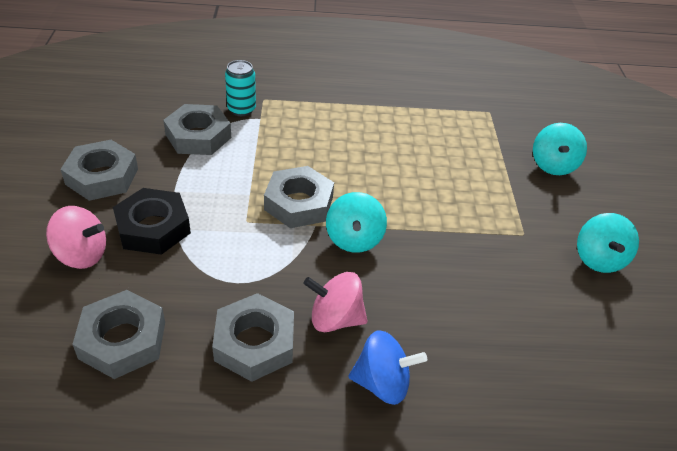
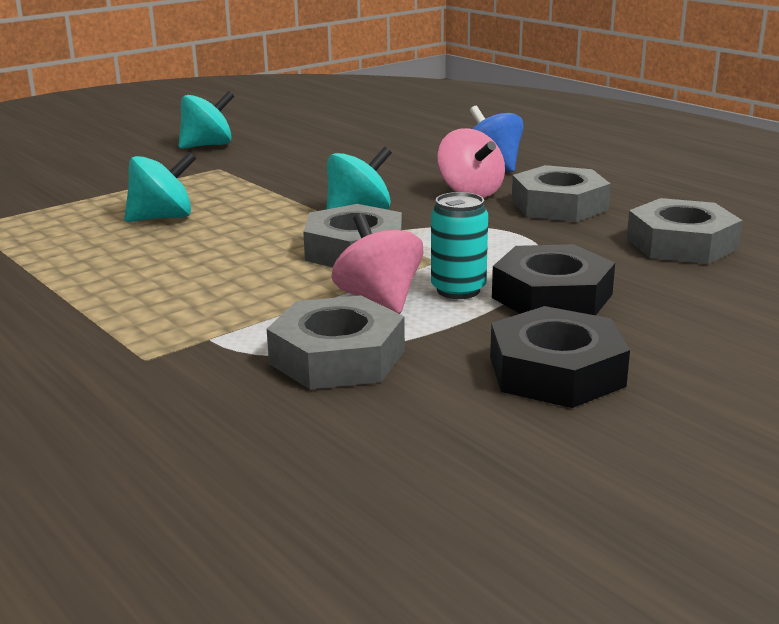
camera: 125 degrees left, 20 degrees down
(82, 254) = (670, 308): pink spinning top -> pink spinning top (379, 300)
(102, 176) = (556, 372): grey nut -> black nut
(241, 109) = (206, 361): turquoise can -> turquoise can (458, 290)
(553, 165) = (65, 180): turquoise spinning top -> turquoise spinning top (162, 218)

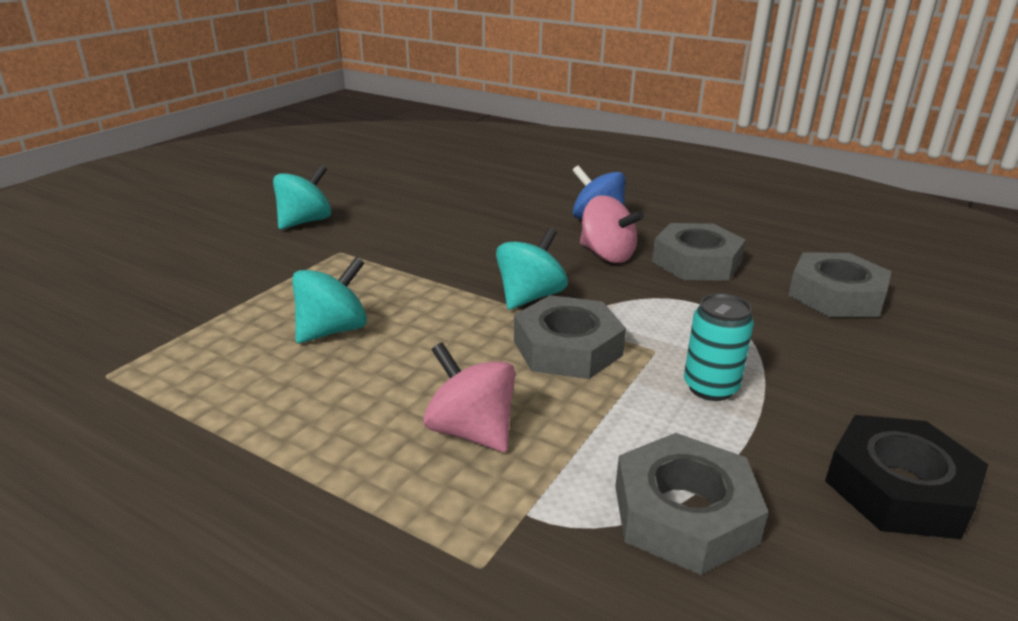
camera: 20 degrees left, 5 degrees up
(379, 300) = (650, 415): pink spinning top -> pink spinning top (471, 431)
(552, 296) = (797, 380): black nut -> none

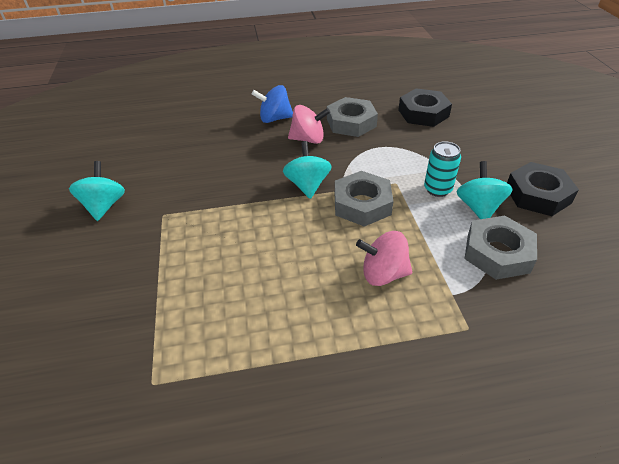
camera: 40 degrees left, 15 degrees up
(332, 330) = (240, 266): turquoise spinning top -> turquoise spinning top (478, 208)
(836, 295) = (423, 113): grey nut -> black nut

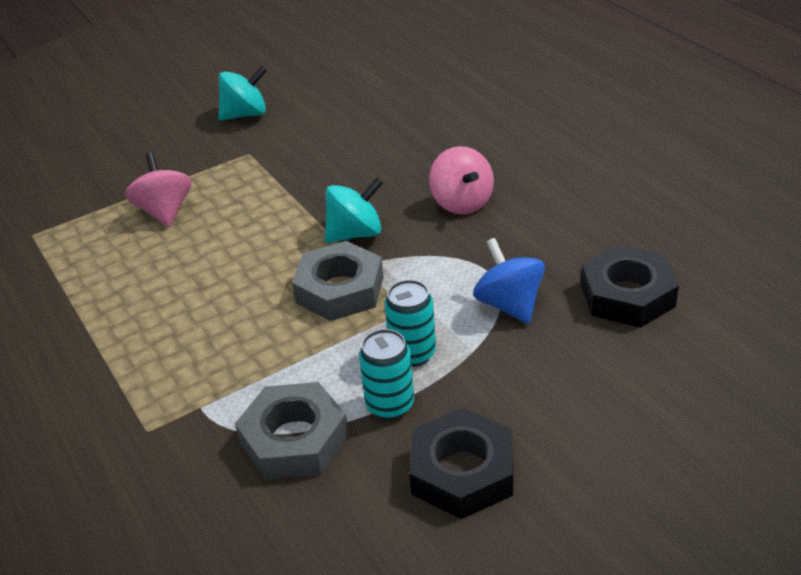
camera: 70 degrees right, 5 degrees down
(275, 119) = (493, 159): blue spinning top -> blue spinning top (509, 305)
(351, 122) = (536, 228): grey nut -> none
(383, 274) = (214, 340): pink spinning top -> pink spinning top (165, 212)
(478, 208) = (390, 405): turquoise spinning top -> turquoise can

